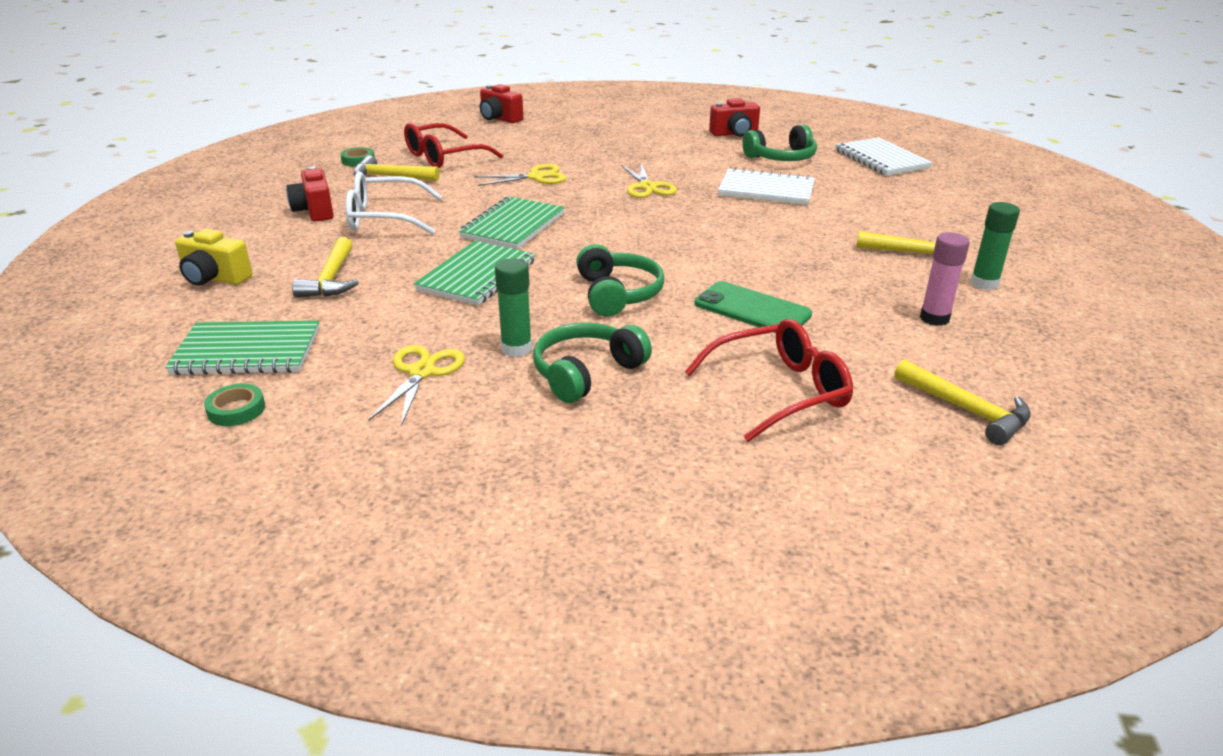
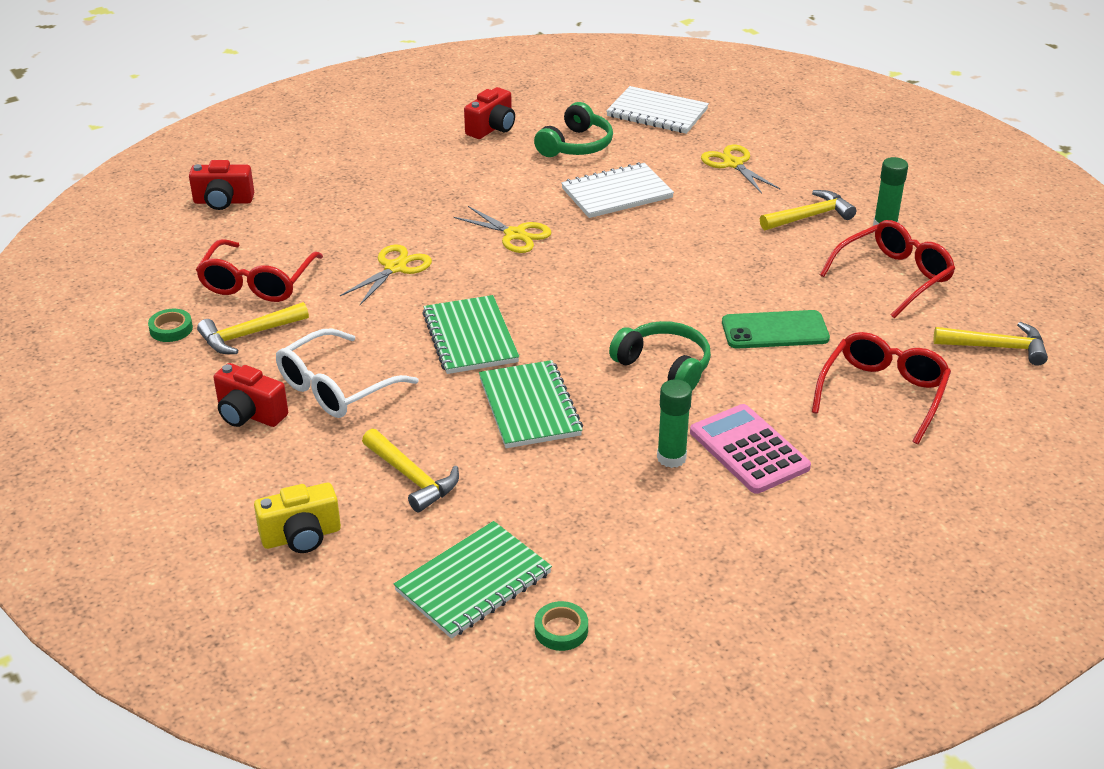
camera: 40 degrees left, 5 degrees up
(421, 372) = (639, 517): yellow scissors -> yellow scissors (733, 164)
(586, 373) = (749, 450): green headphones -> pink calculator
(934, 318) = (893, 277): pink glue stick -> red glasses

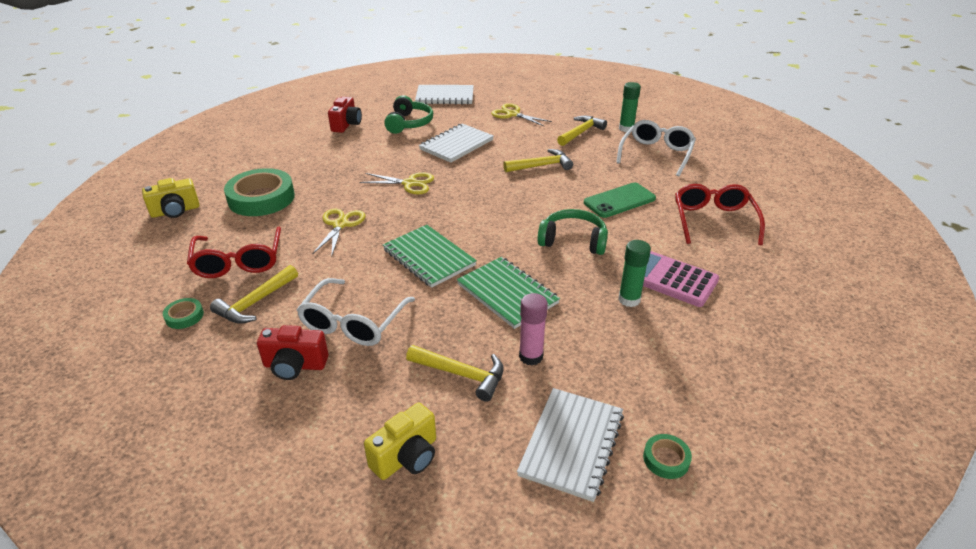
camera: 25 degrees left, 0 degrees up
(223, 201) = (175, 211): red camera -> yellow camera
(326, 209) = (261, 198): none -> green tape
(473, 582) = (571, 444): green notebook -> white notebook
(501, 483) = (531, 356): none -> pink glue stick
(893, 277) = (656, 154): red glasses -> white glasses
(996, 347) = (746, 178): yellow hammer -> yellow hammer (541, 166)

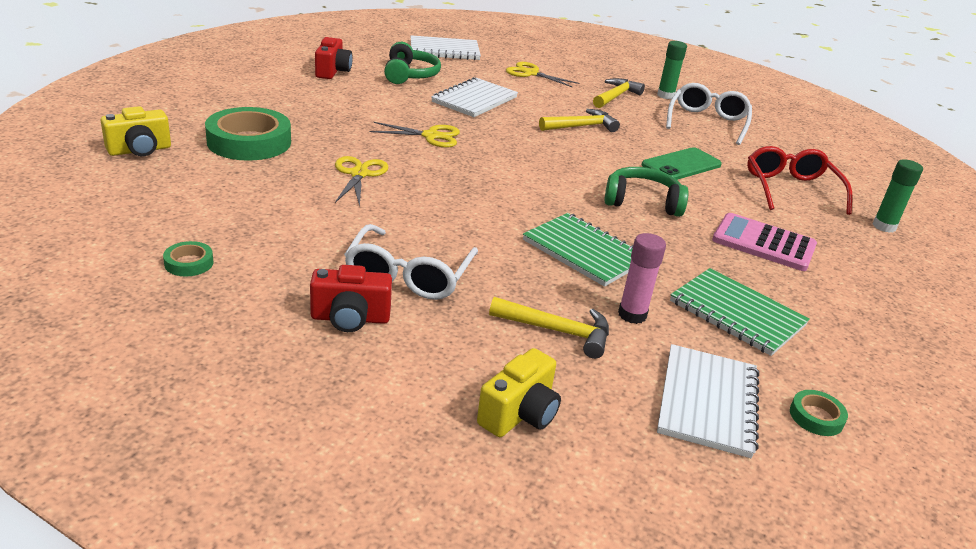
camera: 10 degrees left, 5 degrees down
(239, 261) = (241, 207): red glasses -> none
(255, 302) = (277, 251): yellow hammer -> none
(429, 257) = (479, 212): green notebook -> green notebook (737, 314)
(629, 300) = (724, 262): green glue stick -> green glue stick (884, 226)

